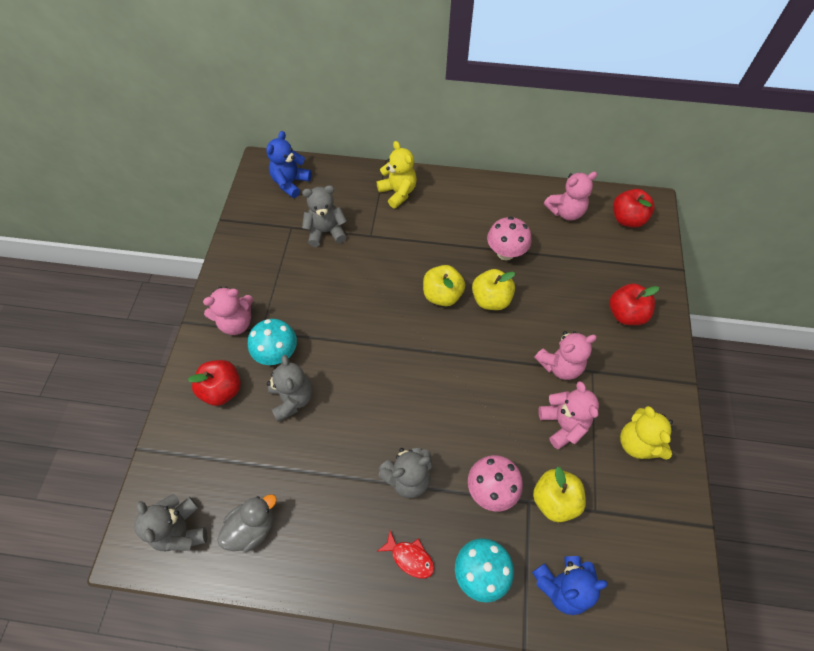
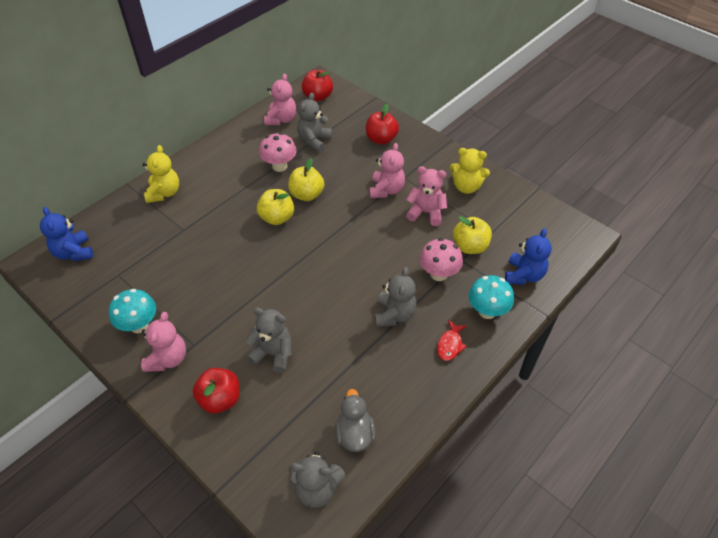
camera: 55 degrees left, 10 degrees down
(277, 354) = (225, 344): turquoise mushroom -> turquoise mushroom (139, 325)
(326, 232) = (149, 255): grey teddy bear -> grey teddy bear (314, 140)
(398, 192) = (164, 193): yellow teddy bear -> yellow teddy bear turned 90 degrees clockwise
(410, 557) = (450, 344): red fish -> red fish turned 135 degrees clockwise

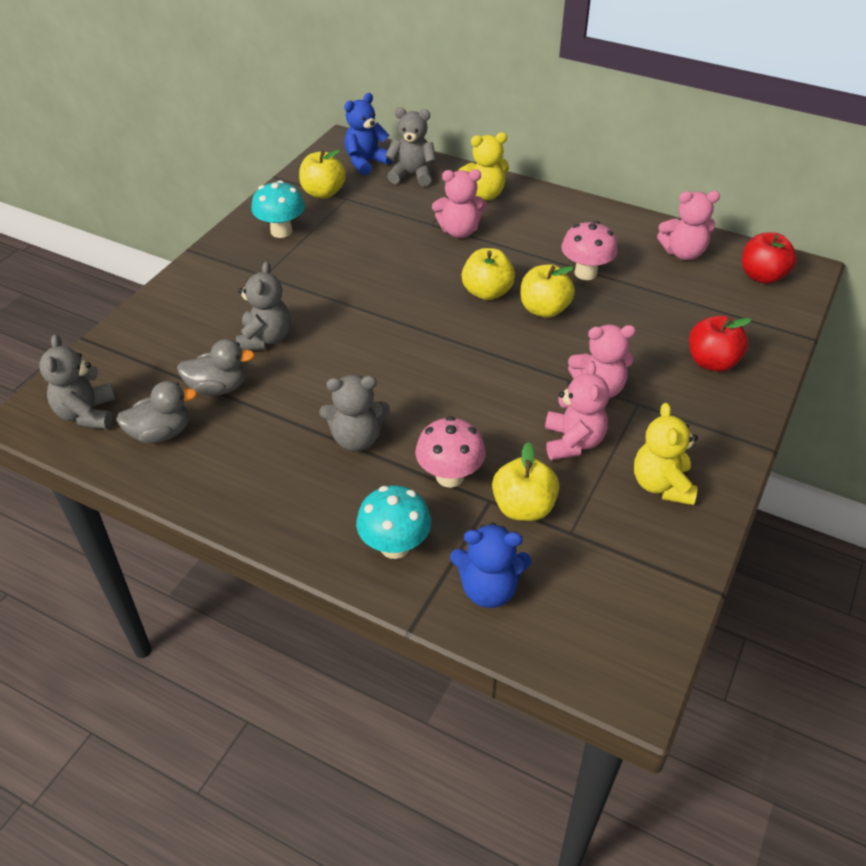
camera: 75 degrees right, 5 degrees down
(100, 288) = (323, 193): none -> yellow apple
(168, 359) = (241, 262): pink teddy bear -> pink teddy bear (459, 231)
(220, 399) = (195, 313): red apple -> none
(314, 140) = (660, 293): grey teddy bear -> grey teddy bear (412, 175)
(317, 391) = (218, 388): none -> grey duck
(450, 344) = (319, 508): red fish -> none

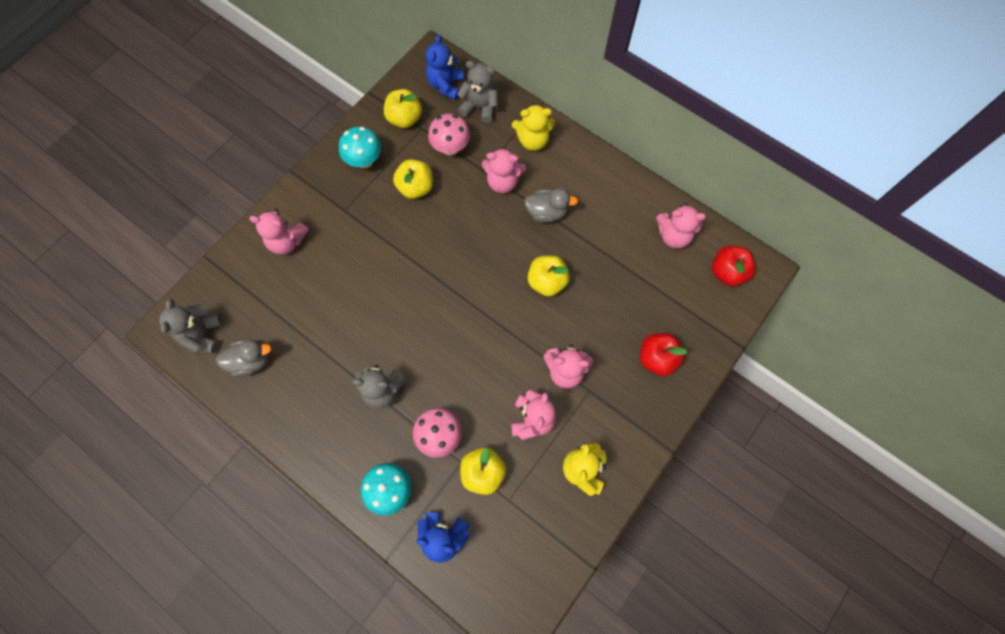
camera: 10 degrees right, 25 degrees up
(193, 311) = (287, 241): none -> pink teddy bear
(218, 388) = (295, 323): grey duck -> grey duck (546, 212)
(265, 339) = (335, 279): grey teddy bear -> none
(366, 162) = (446, 85): blue teddy bear -> blue teddy bear turned 45 degrees counterclockwise
(487, 292) = (508, 256): yellow apple -> yellow apple (416, 187)
(585, 273) = (589, 246): pink mushroom -> pink mushroom (450, 148)

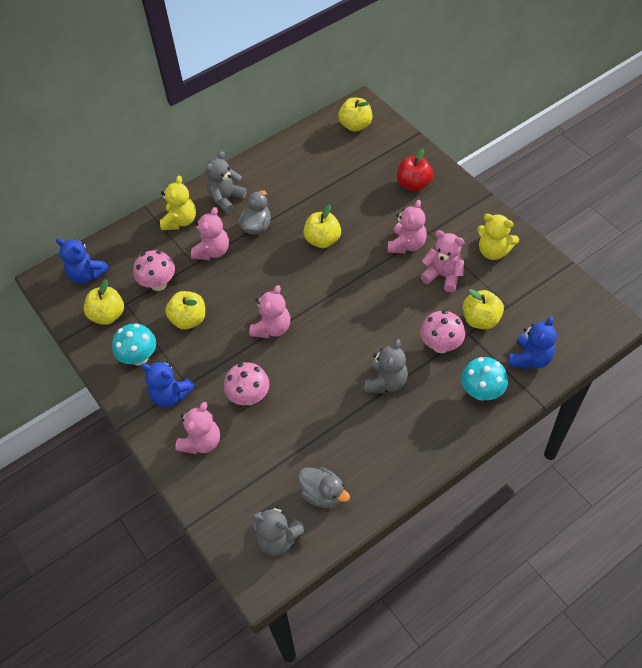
camera: 70 degrees left, 15 degrees down
(251, 361) = (323, 494): grey duck -> grey duck turned 120 degrees clockwise
(330, 200) = (171, 395): none -> blue teddy bear
(341, 267) = (249, 397): none -> pink mushroom
(480, 107) = (126, 253): grey teddy bear -> grey teddy bear (226, 199)
(673, 235) = (311, 149): pink teddy bear -> pink teddy bear (272, 328)
(727, 272) = (355, 125): red apple -> yellow apple

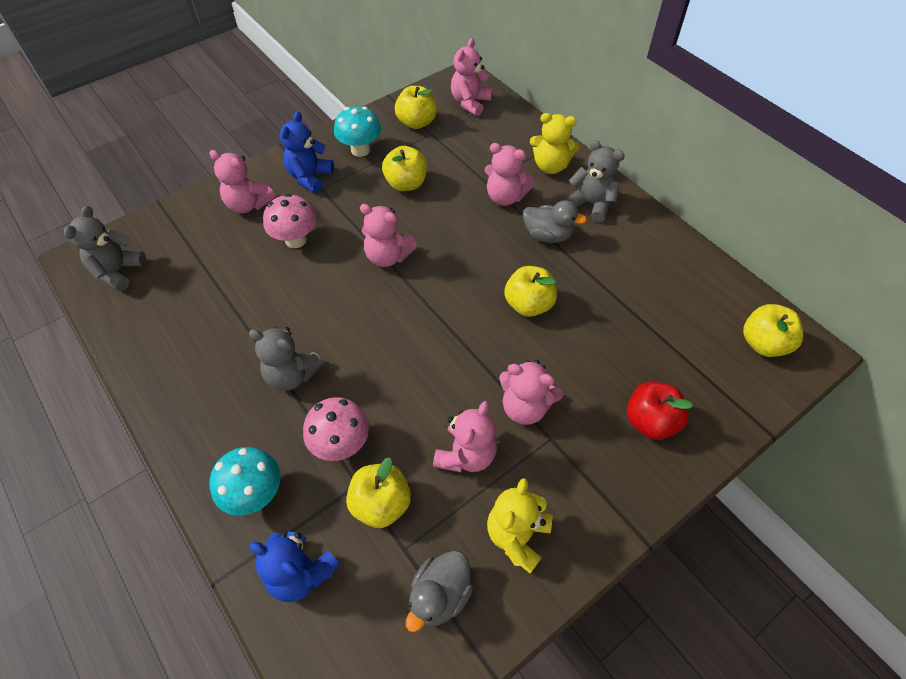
camera: 85 degrees right, 0 degrees up
(87, 275) = (470, 103): blue teddy bear -> pink teddy bear
(158, 284) = (457, 156): pink mushroom -> none
(323, 494) = (156, 309): grey duck -> grey duck (440, 595)

